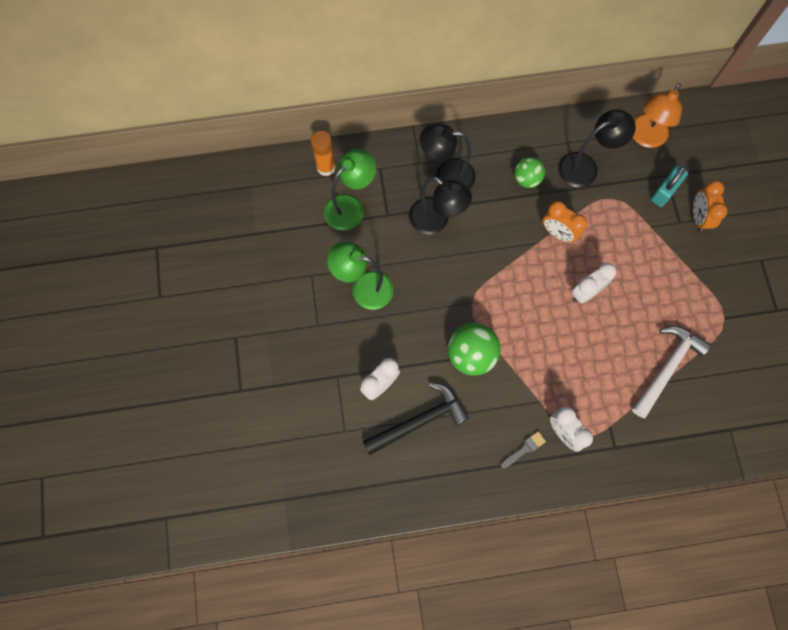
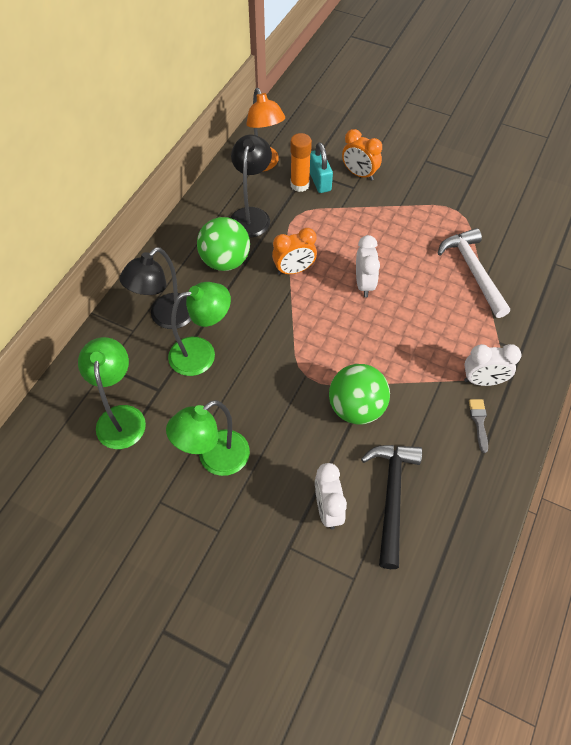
camera: 55 degrees left, 15 degrees down
(326, 167) = (59, 412): orange glue stick -> orange glue stick (300, 185)
(436, 221) = (202, 353): black lamp -> green lamp
(526, 179) = (225, 261): green ball -> green ball, size x1.58

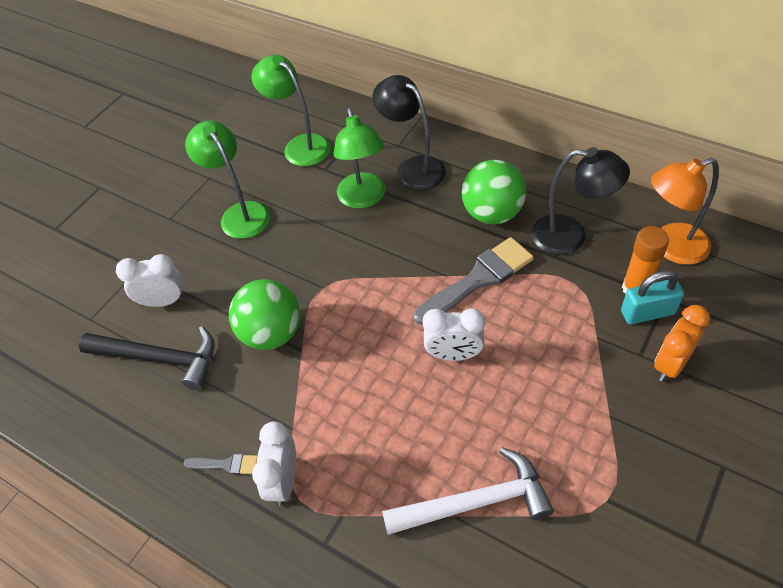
camera: 100 degrees right, 5 degrees down
(121, 417) = (300, 145): green lamp -> green lamp turned 135 degrees counterclockwise
(294, 270) = (478, 279): orange clock -> grey brush

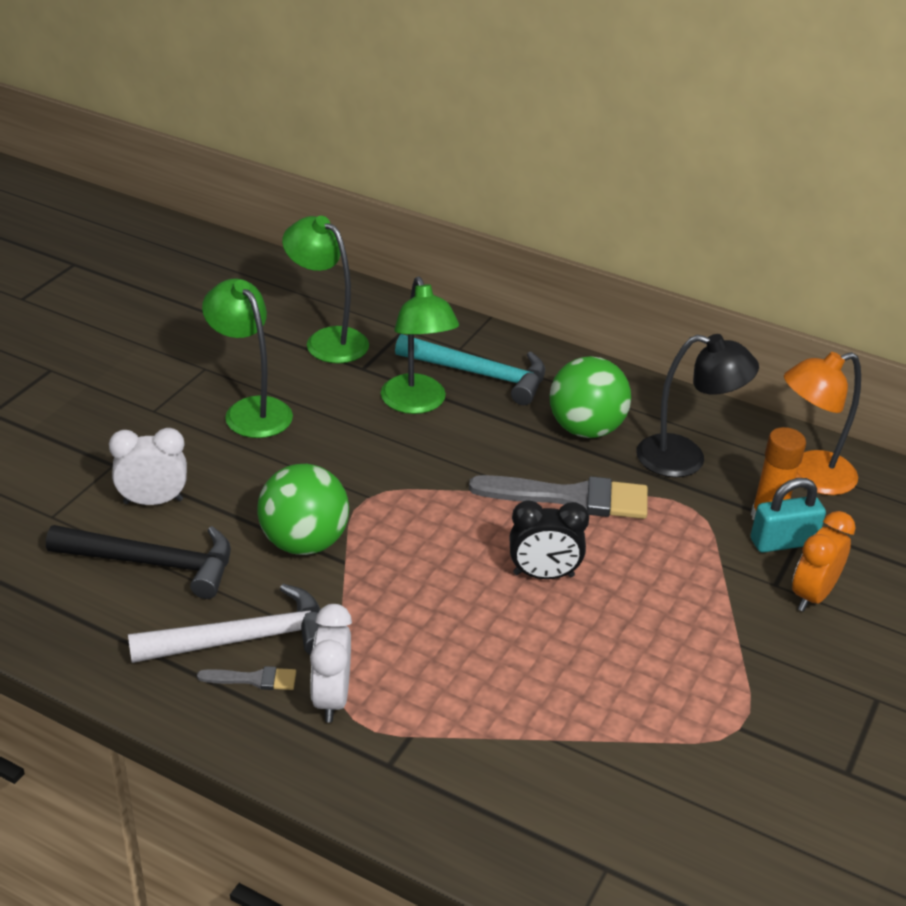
camera: 10 degrees left, 15 degrees down
(413, 168) = (480, 374): black lamp -> turquoise hammer
(454, 355) = (543, 575): white clock -> black clock
(475, 502) = (578, 726): white hammer -> white hammer (243, 639)
(478, 279) = (571, 498): grey brush -> grey brush turned 45 degrees clockwise

